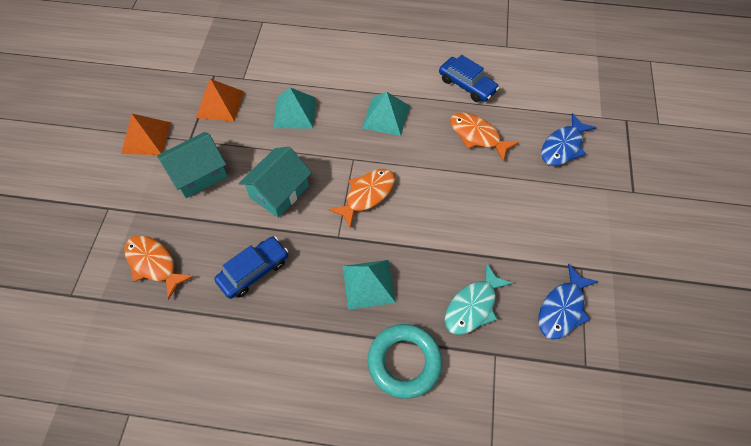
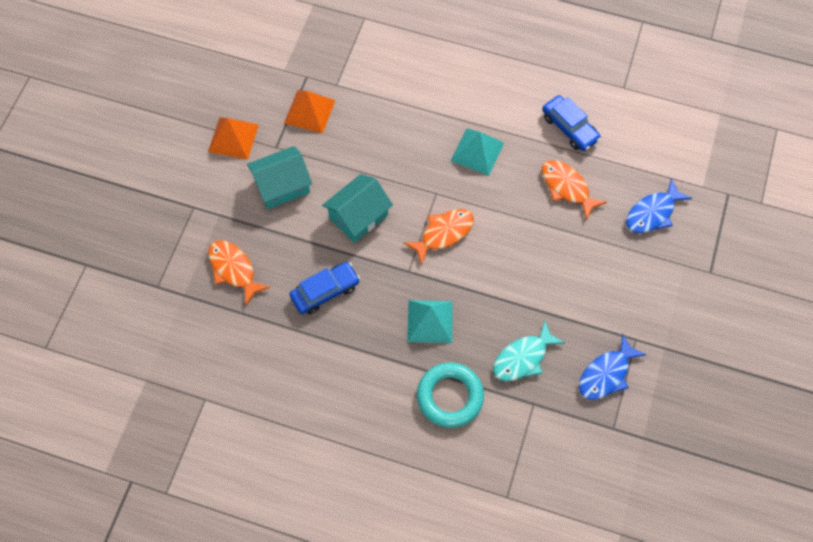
camera: 10 degrees right, 5 degrees up
(294, 112) = (384, 132): turquoise pyramid -> none

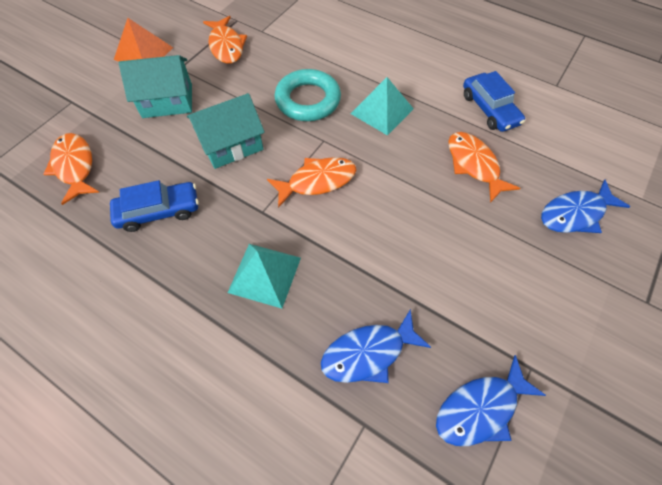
camera: 15 degrees right, 5 degrees down
(309, 111) = (226, 46): orange pyramid -> orange fish
(450, 397) = (253, 381): turquoise ring -> turquoise ring (308, 100)
(523, 358) = (368, 353): turquoise fish -> blue fish

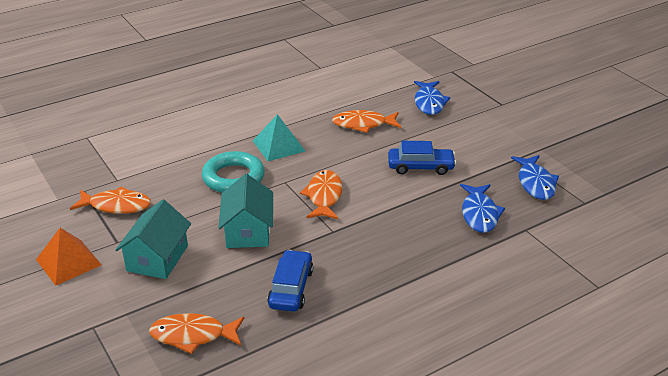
camera: 65 degrees left, 25 degrees down
(265, 274) = (392, 244): turquoise pyramid -> none
(489, 109) = (319, 100): blue car -> blue car (420, 167)

